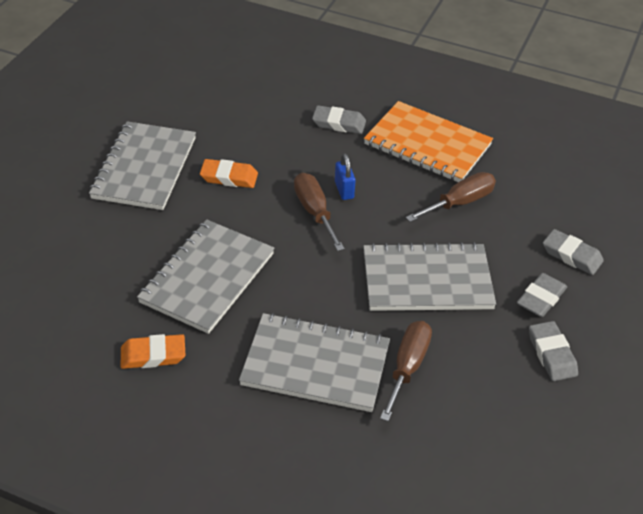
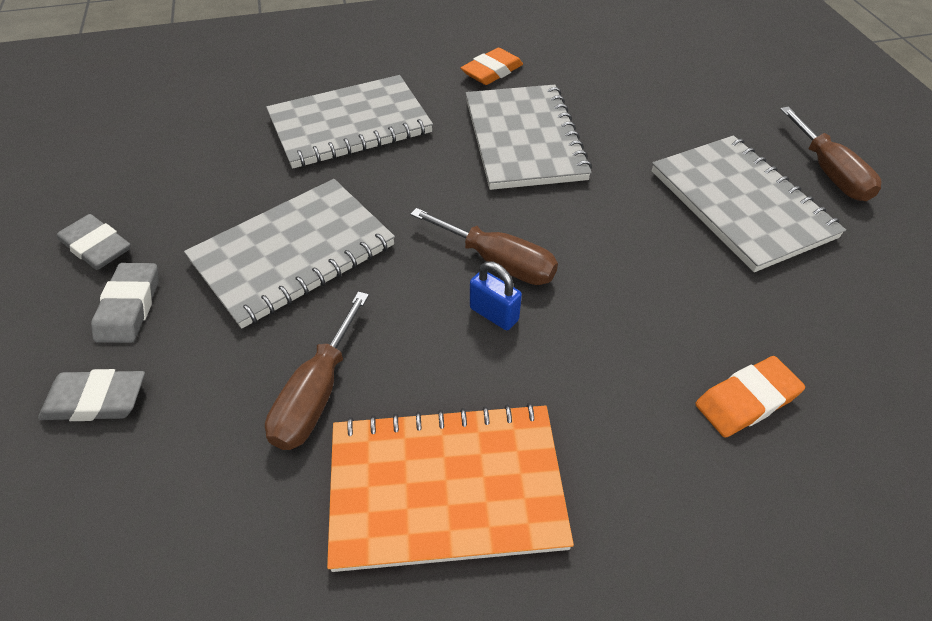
camera: 145 degrees right, 5 degrees up
(229, 177) = (644, 247): orange eraser -> orange eraser (746, 400)
(339, 123) = (622, 434): grey eraser -> none
(407, 367) = (259, 162): brown screwdriver -> brown screwdriver (829, 173)

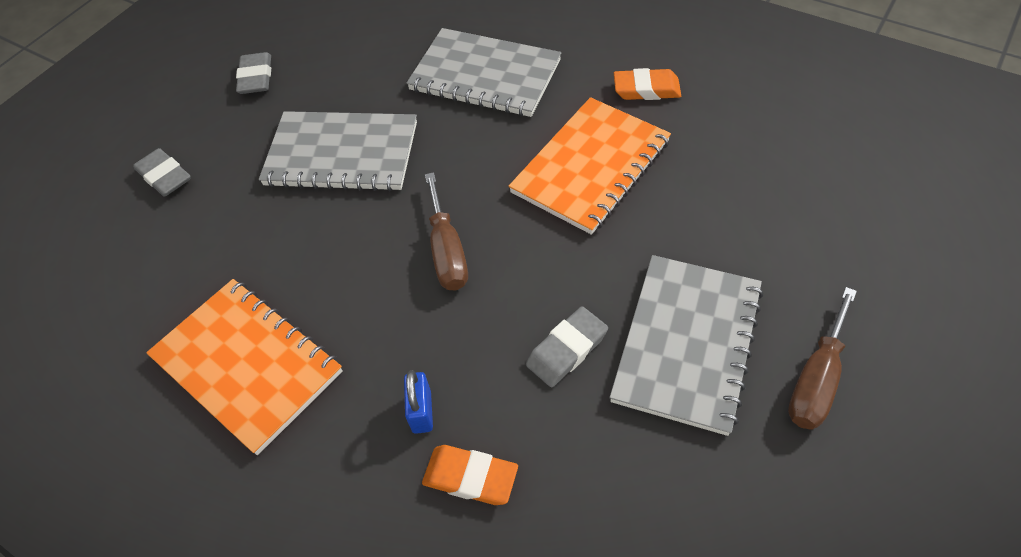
camera: 50 degrees right, 5 degrees up
(130, 307) = (231, 130): grey eraser -> grey eraser (567, 350)
(317, 394) = (253, 256): brown screwdriver -> none
(494, 314) = (398, 285): blue padlock -> blue padlock (421, 411)
(524, 139) = (591, 167): grey notebook -> orange notebook

